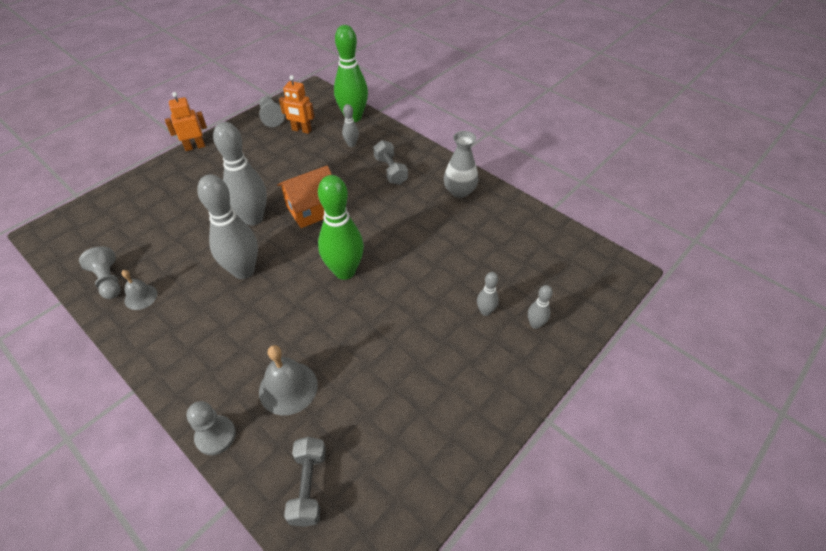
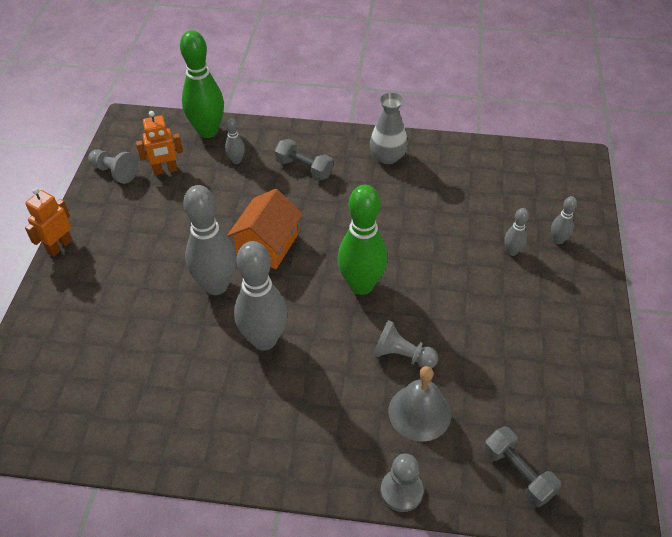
camera: 35 degrees left, 0 degrees up
(108, 281) = (129, 433): grey pawn -> grey pawn (402, 355)
(141, 297) = (185, 426): grey bell -> none

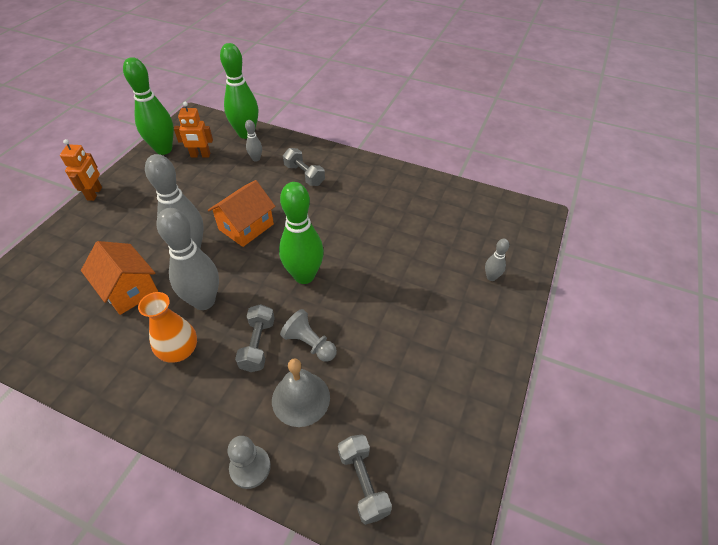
camera: 15 degrees right, 0 degrees up
(59, 246) = (95, 193): orange robot -> orange robot turned 135 degrees clockwise
(115, 172) = (164, 149): grey pawn -> green bowling pin
(169, 348) = (128, 289): none -> orange house
(266, 399) = (179, 351): none -> orange vase
(347, 371) = (258, 345): none -> grey dumbbell
(387, 157) = (375, 179): grey vase -> none
(512, 251) = (445, 278): grey bowling pin -> none

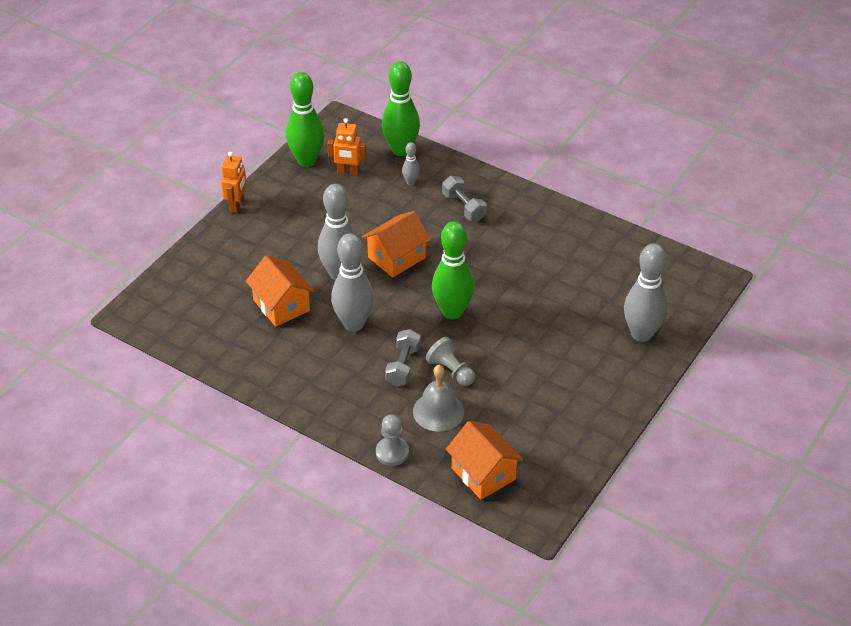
camera: 10 degrees right, 5 degrees down
(179, 351) = (332, 362): orange vase -> none
(363, 482) = (483, 473): grey dumbbell -> orange house
(491, 277) = (641, 334): grey bowling pin -> grey bowling pin, size x2.15

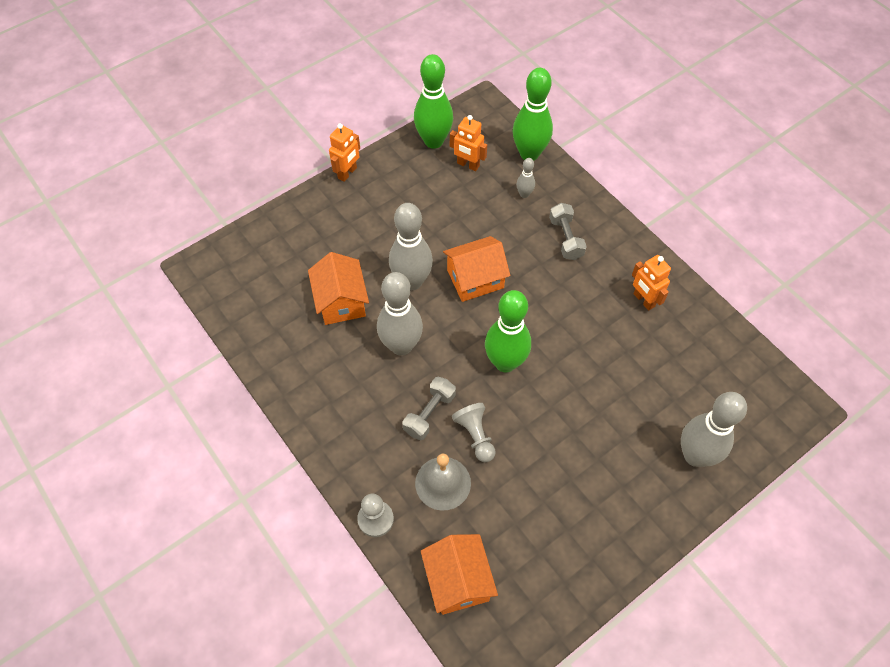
camera: 20 degrees right, 15 degrees up
(552, 236) = (643, 300): none -> orange robot

